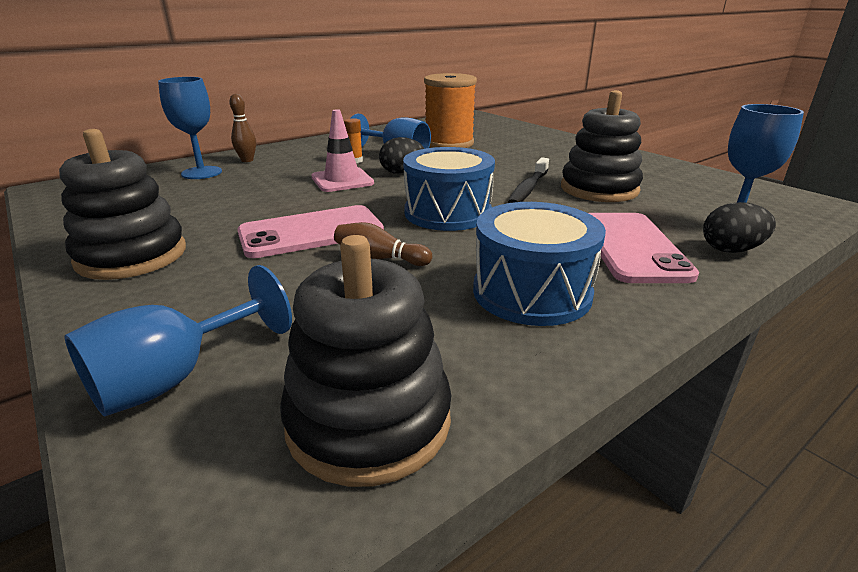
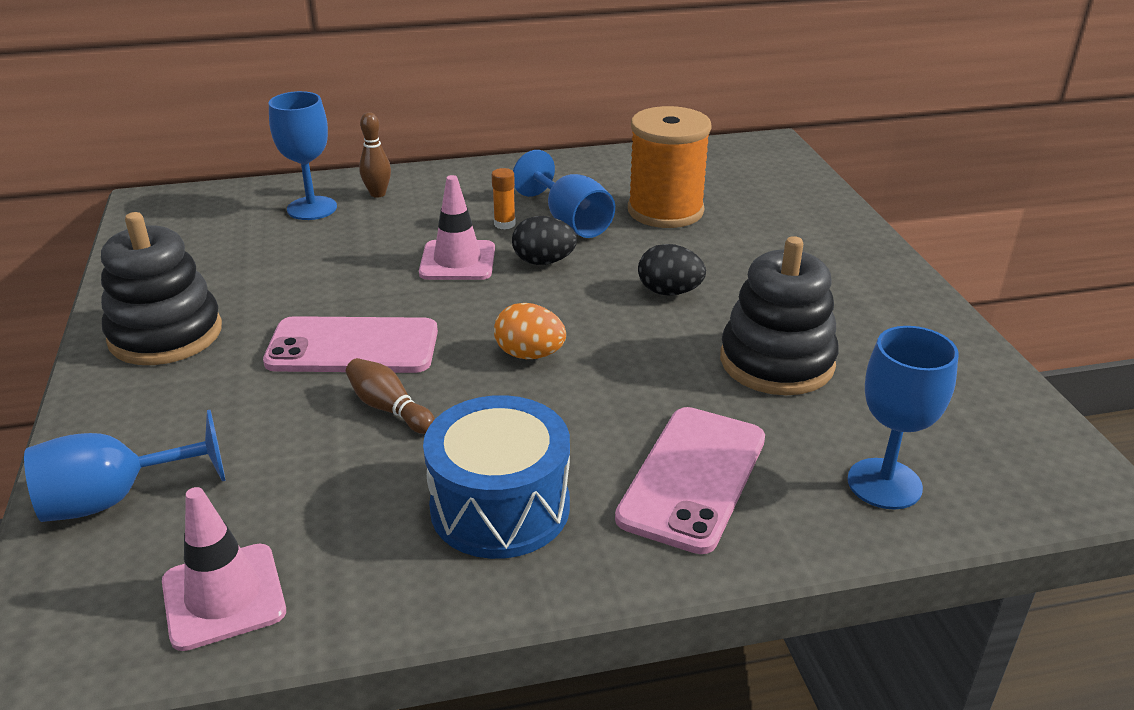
camera: 25 degrees right, 5 degrees up
(369, 420) = (224, 596): black stacking toy -> pink traffic cone
(447, 213) = (530, 355): blue drum -> orange egg
(528, 189) = (677, 336): black toothbrush -> none
(731, 250) = (819, 522): black egg -> black egg (669, 292)

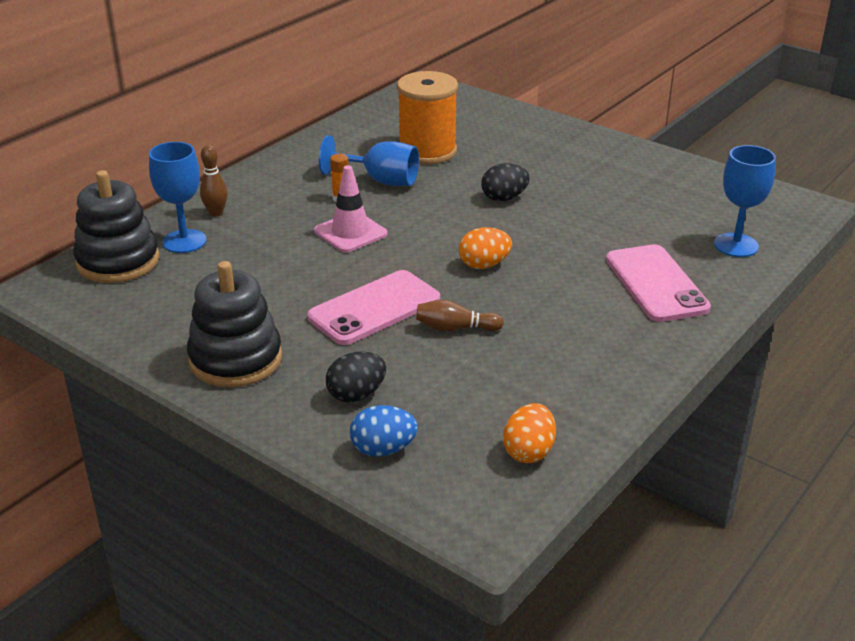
camera: 40 degrees left, 0 degrees up
(114, 499) = (383, 450): blue goblet -> blue egg
(224, 596) = (528, 452): pink traffic cone -> orange egg
(500, 507) = (591, 342): blue drum -> none
(543, 262) = (405, 211): black egg -> black egg (356, 395)
(776, 362) = (612, 211): black stacking toy -> black stacking toy (118, 261)

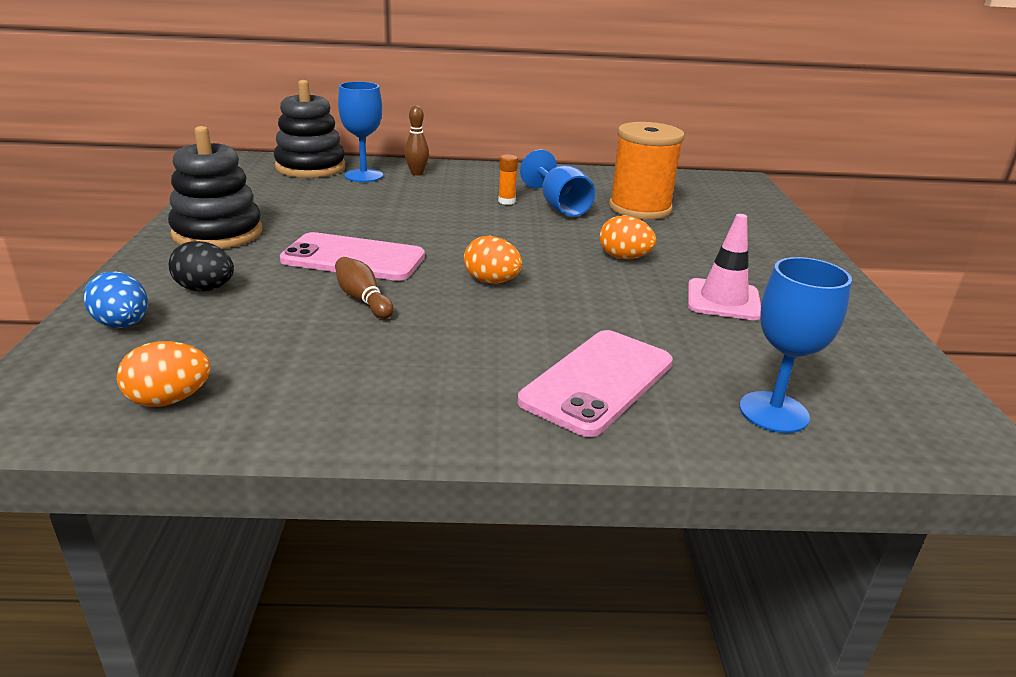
camera: 50 degrees right, 5 degrees down
(350, 233) = (459, 218): pink traffic cone -> pink traffic cone (723, 300)
(504, 198) = (624, 258): black egg -> orange egg

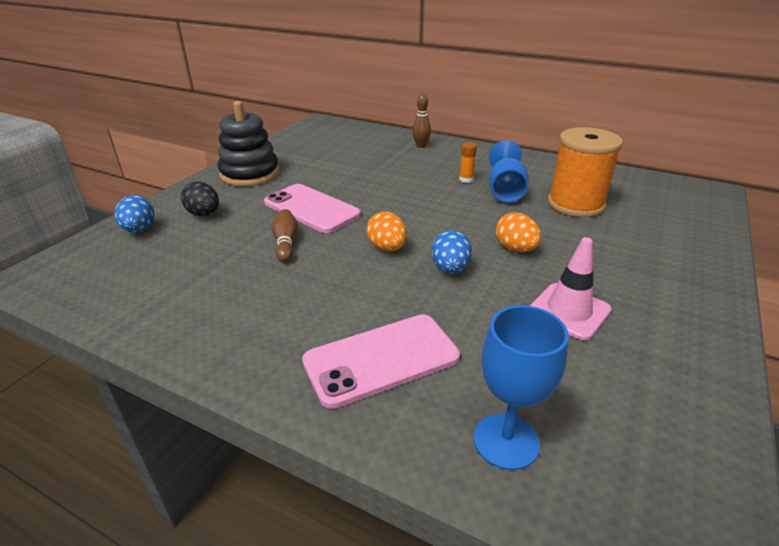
camera: 30 degrees right, 5 degrees up
(169, 400) = (111, 289): orange egg -> none
(310, 167) = (353, 132): black stacking toy -> none
(363, 176) = (381, 143): blue goblet -> none
(579, 288) = (450, 269): none -> blue egg

